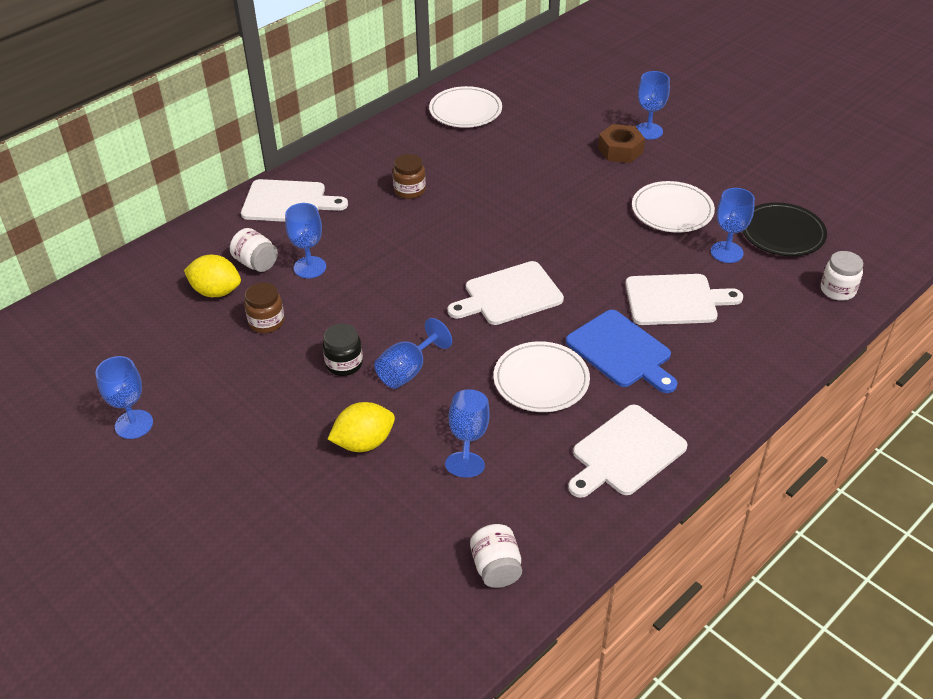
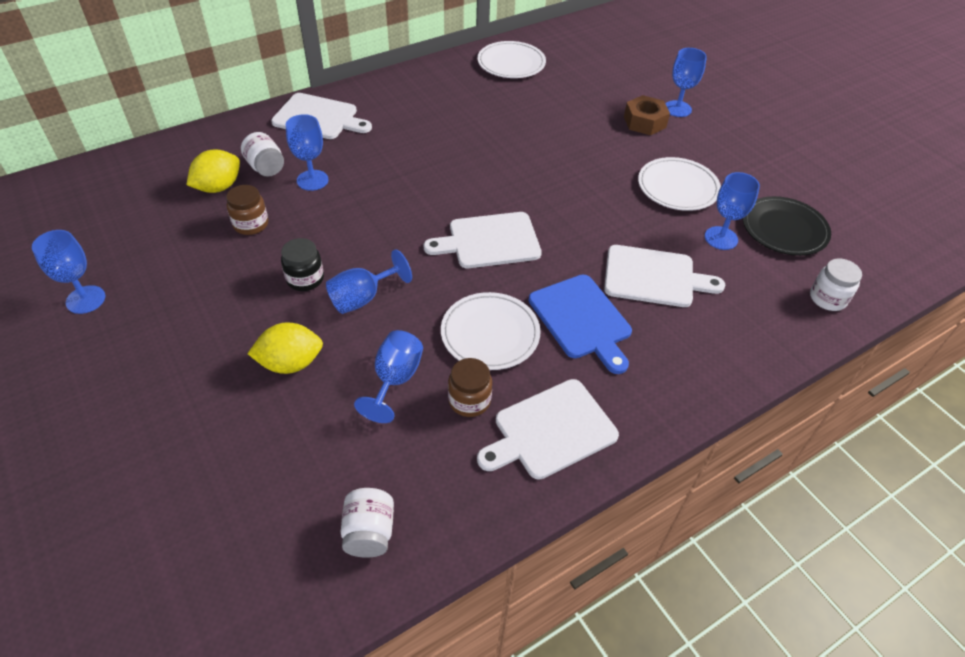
camera: 10 degrees right, 5 degrees up
(216, 291) = (218, 187): yellow lemon -> yellow lemon turned 75 degrees counterclockwise
(409, 190) = (432, 125): brown jar -> brown jar (469, 400)

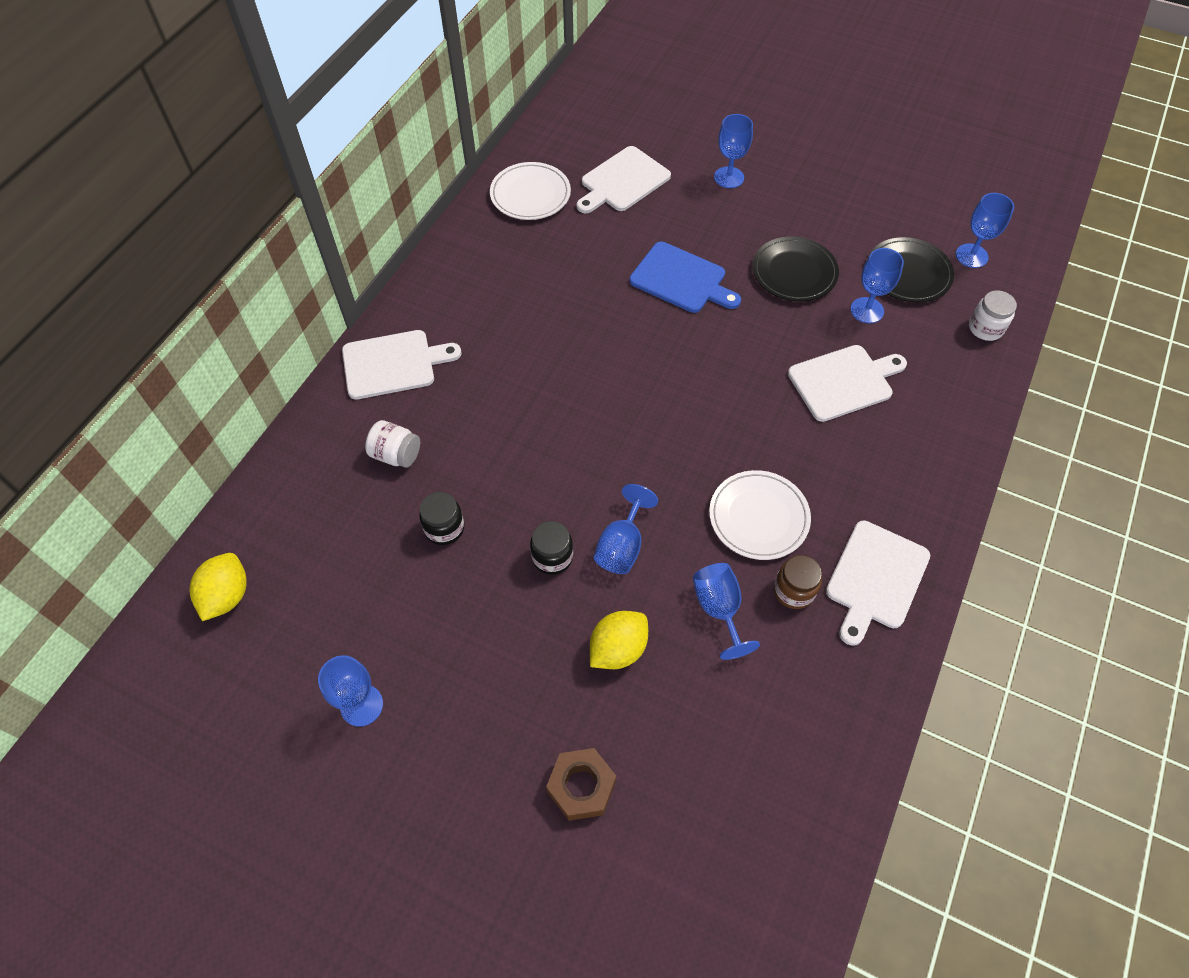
camera: 30 degrees left, 10 degrees up
(218, 187) = (369, 504): yellow lemon -> yellow lemon (227, 596)
(251, 224) = (444, 528): brown jar -> black jar
(312, 180) = (458, 444): blue goblet -> blue goblet (971, 256)
(369, 532) = (814, 754): white jar -> none
(489, 241) = (681, 421): white cutting board -> white cutting board (622, 181)
(581, 320) = (819, 459): blue cutting board -> blue cutting board (681, 279)
(644, 122) = (711, 209): brown nut -> brown nut (581, 787)
(677, 187) = (794, 272): white plate -> black plate

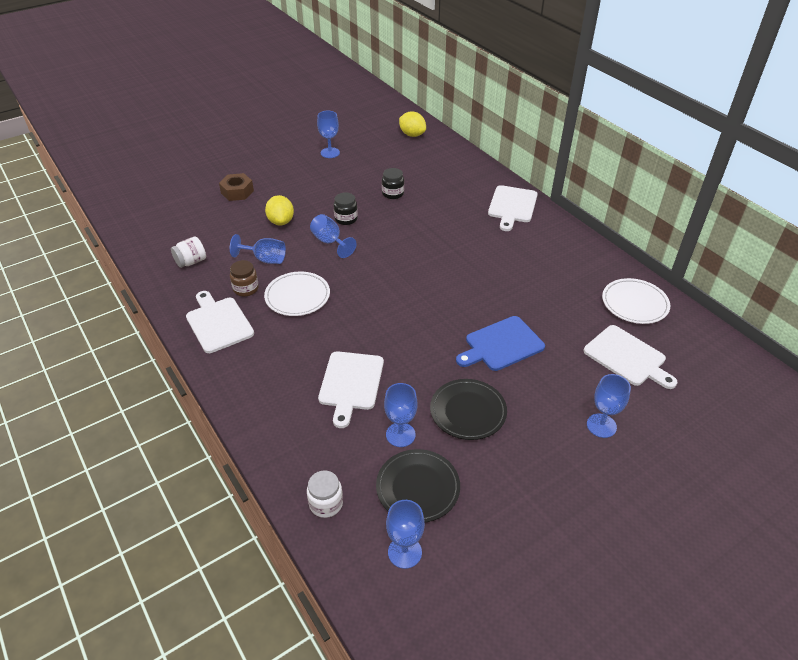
camera: 120 degrees right, 15 degrees down
(396, 454) = (449, 191): white jar -> white jar (191, 262)
(622, 181) = (627, 357): white cutting board -> white cutting board turned 150 degrees clockwise

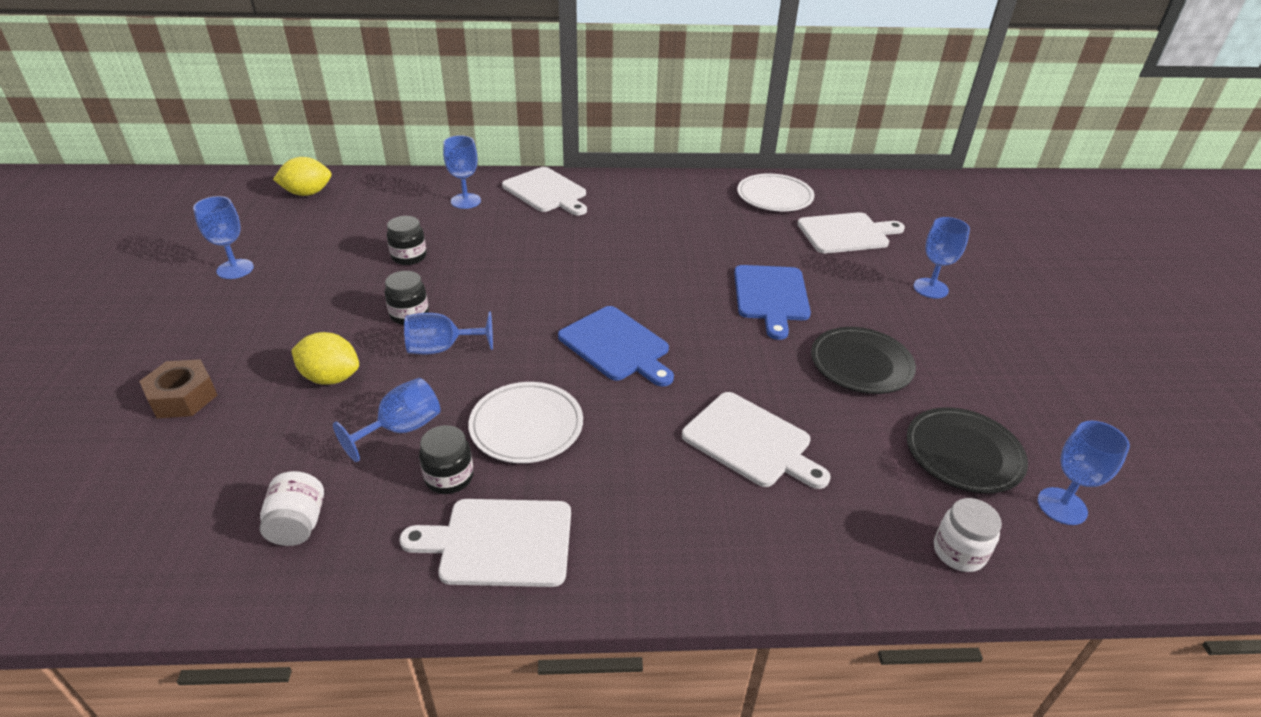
camera: 60 degrees left, 5 degrees down
(246, 289) = (449, 477): brown jar -> black jar
(387, 299) = (616, 346): none -> blue cutting board
(400, 434) = (869, 433): blue goblet -> blue goblet (465, 201)

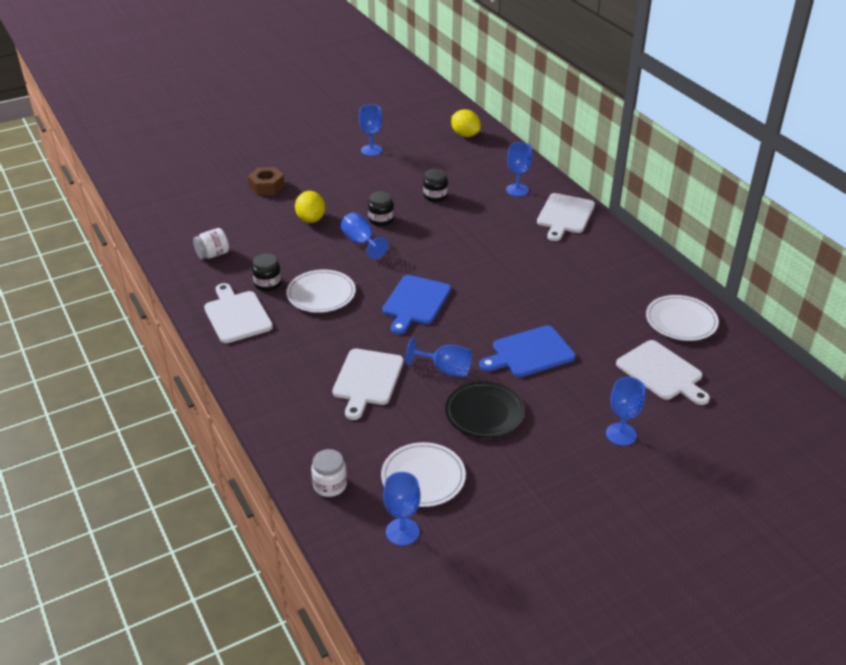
camera: 65 degrees right, 0 degrees up
(401, 429) = (290, 256): blue goblet -> blue goblet (445, 369)
(963, 453) = (423, 477): black plate -> white plate

